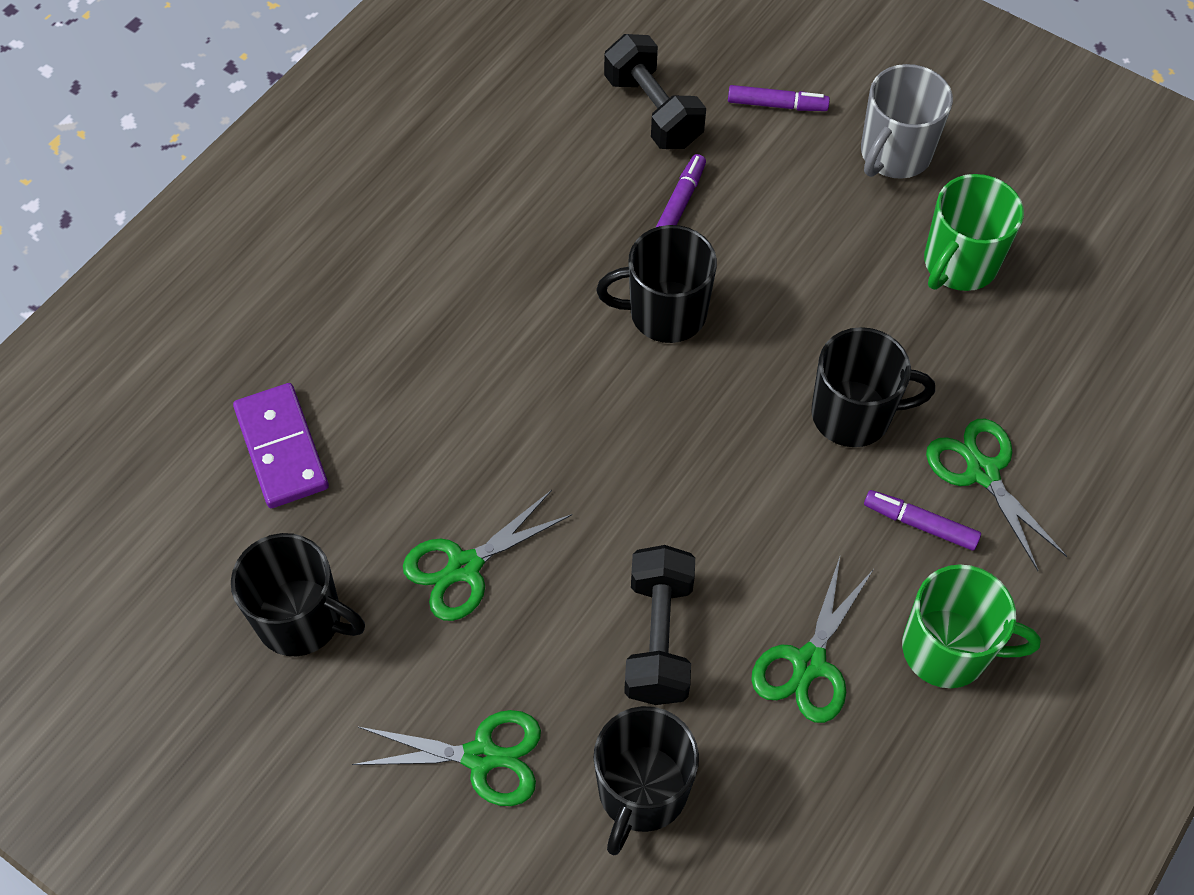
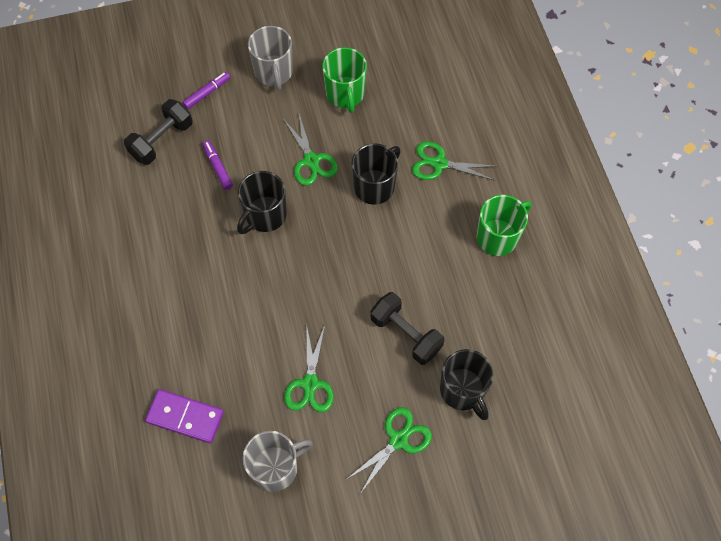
camera: 50 degrees left, 5 degrees up
(301, 619) = (276, 467): black mug -> grey mug
(653, 111) = (162, 140): black dumbbell -> black dumbbell turned 60 degrees counterclockwise
(809, 663) = (462, 289): green scissors -> green scissors (311, 160)
(920, 524) = (441, 203): purple marker -> none

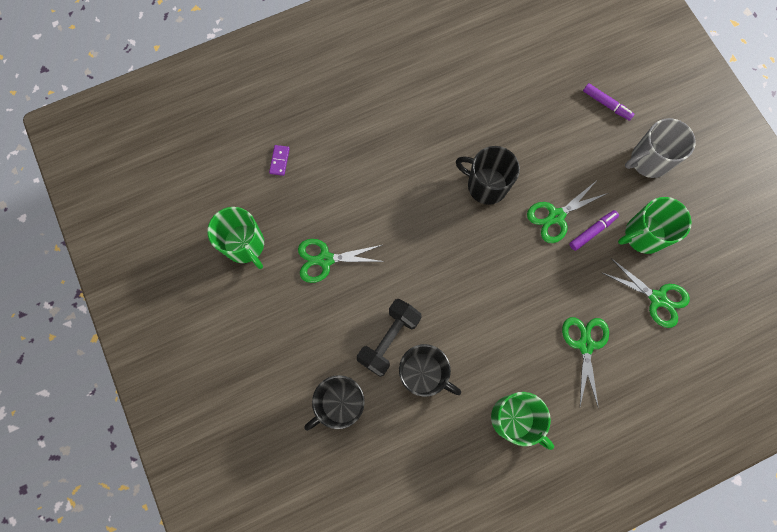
camera: 80 degrees right, 10 degrees up
(162, 140) = (543, 77): black dumbbell -> none
(185, 417) = (279, 161): purple domino -> purple domino, size x0.49
(218, 167) = (527, 132): purple marker -> purple marker (592, 231)
(276, 467) = (245, 245): grey mug -> green mug
(375, 186) = (542, 283): black mug -> black mug (423, 374)
(398, 440) = (284, 349): green scissors -> green scissors (657, 298)

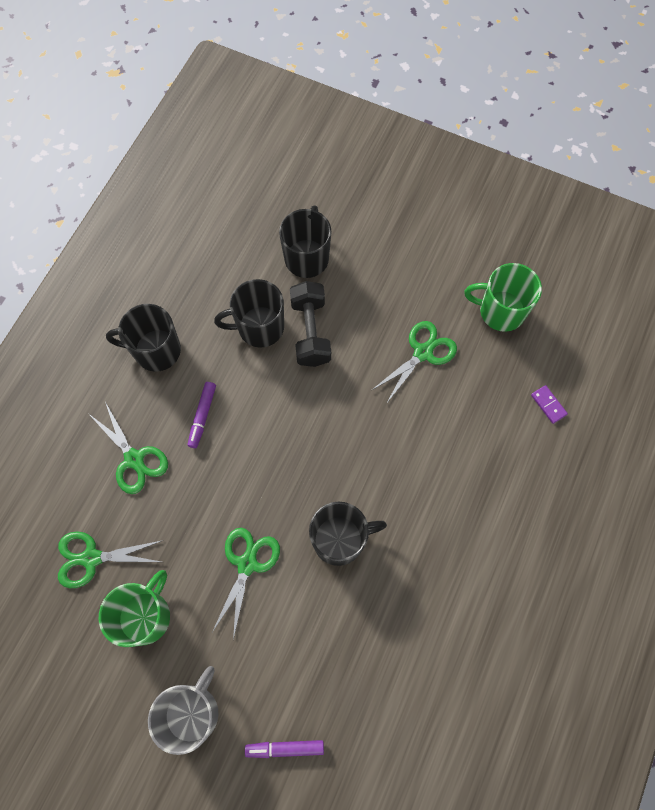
camera: 140 degrees right, 5 degrees down
(513, 419) = (156, 350): green mug -> black mug
(592, 231) = (200, 577): purple marker -> purple marker (202, 416)

